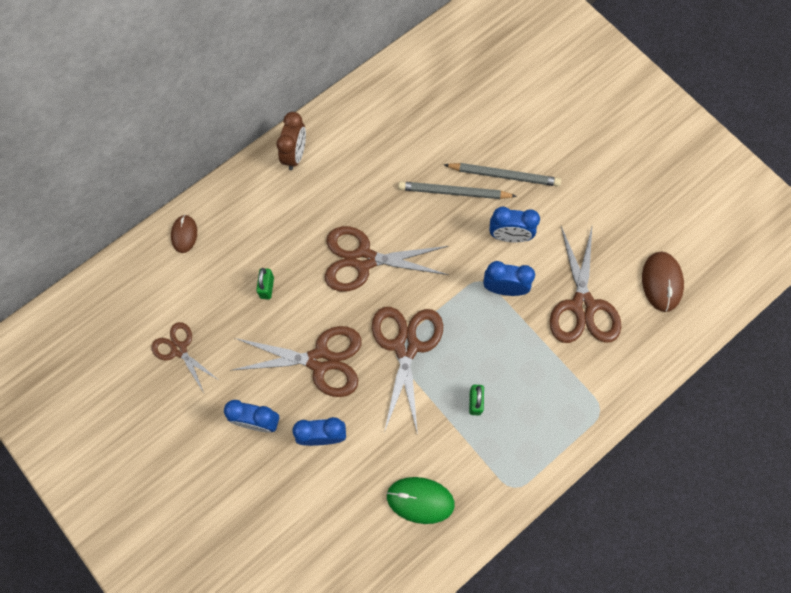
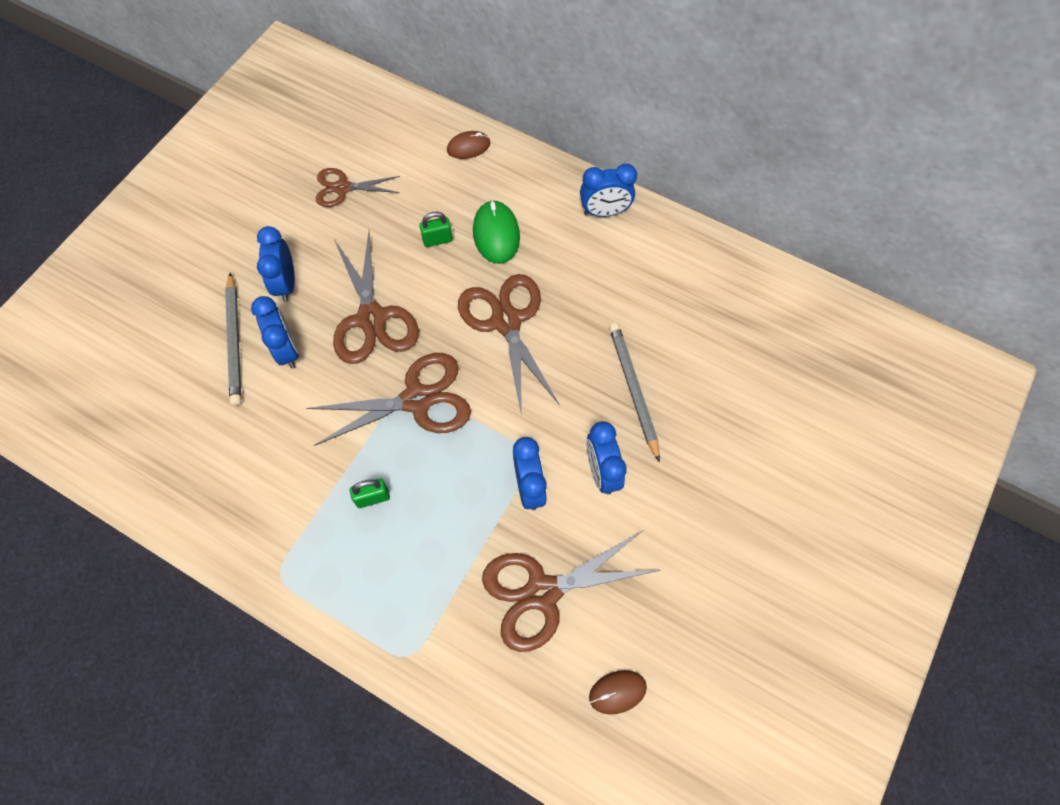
camera: 70 degrees right, 5 degrees down
(179, 349) = (342, 188): brown scissors -> brown scissors turned 120 degrees counterclockwise
(295, 155) = (604, 212): brown clock -> blue clock
(420, 500) = (239, 473): green mouse -> green mouse (496, 234)
(504, 176) = (682, 440): grey pencil -> grey pencil (234, 341)
(661, 282) = (617, 692): brown mouse -> brown mouse, size x0.65

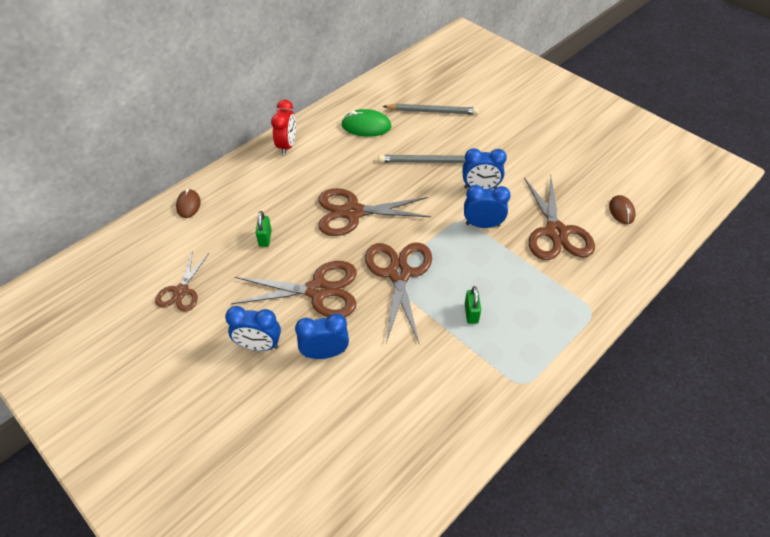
camera: 75 degrees left, 15 degrees down
(234, 341) = (301, 392): grey pencil -> grey pencil (432, 111)
(496, 234) = (277, 204): green mouse -> green mouse (366, 126)
(604, 212) = (287, 146): blue clock -> red clock

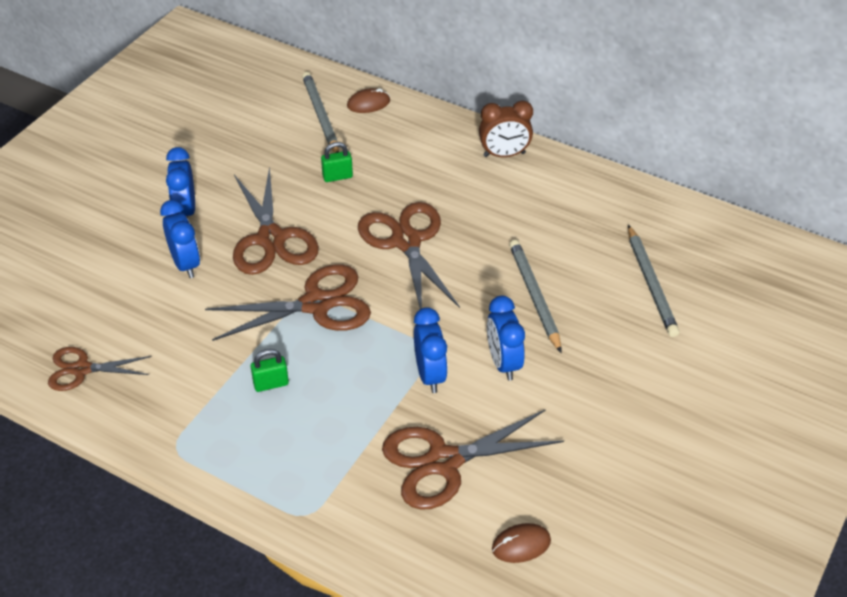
camera: 75 degrees right, 5 degrees down
(181, 291) = (243, 135): brown scissors -> brown scissors (81, 369)
(186, 236) = (321, 116): none -> grey pencil
(287, 146) = (504, 155): red clock -> brown clock
(366, 126) = (580, 219): green mouse -> none

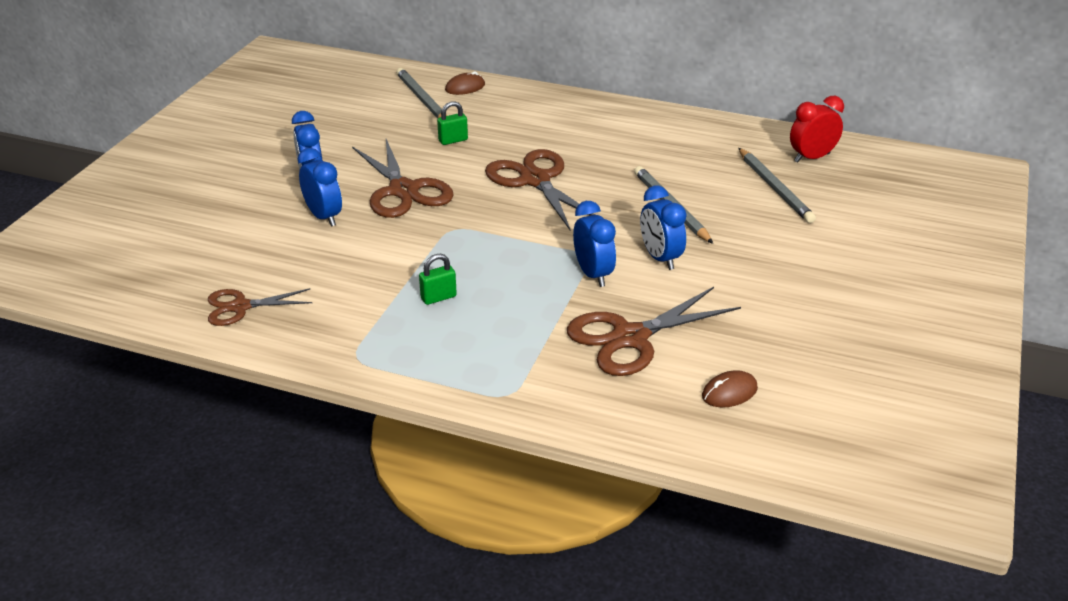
camera: 10 degrees left, 10 degrees down
(316, 304) = (464, 234): brown scissors -> none
(504, 155) = (605, 112): brown clock -> none
(704, 246) = (811, 158): none -> red clock

